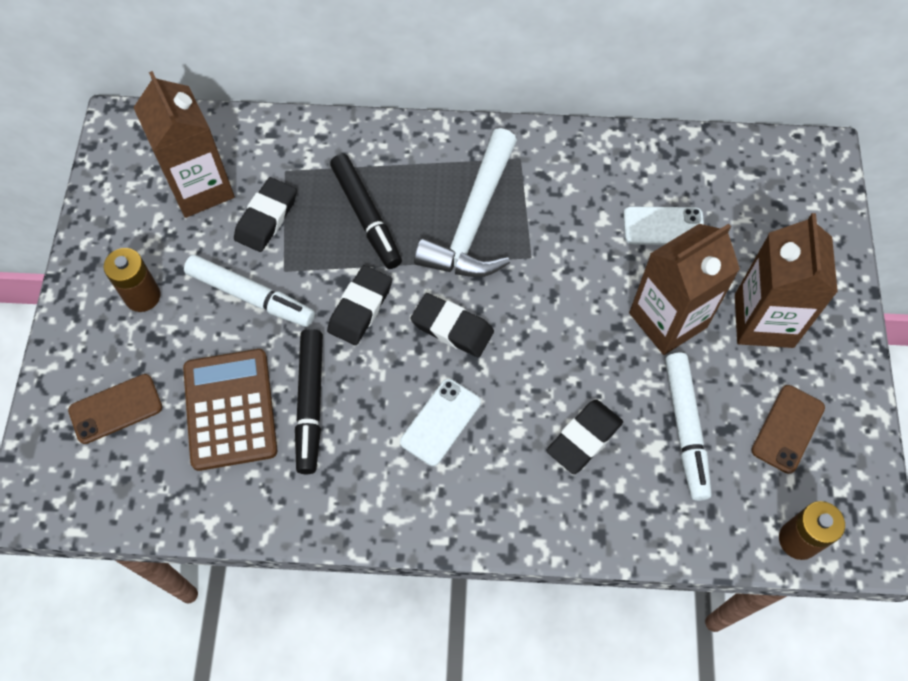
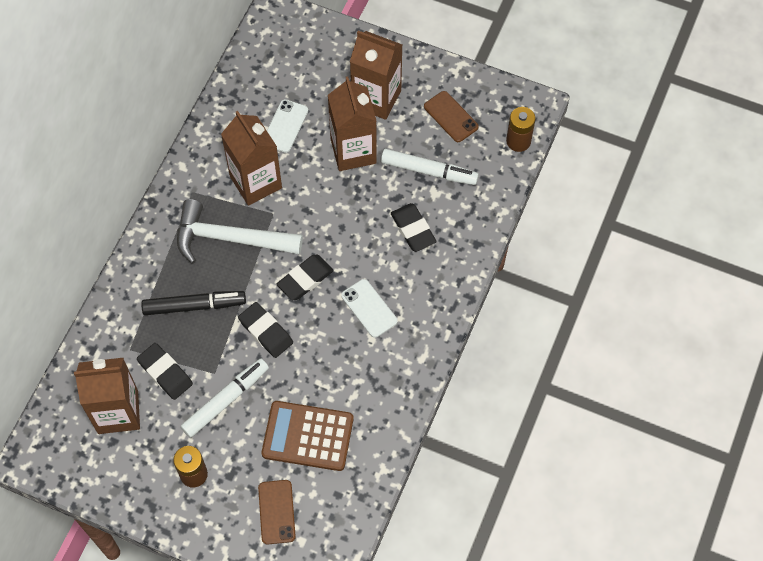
camera: 70 degrees left, 0 degrees up
(310, 403) = (323, 383): black marker -> none
(473, 221) = (229, 238): white hammer -> white hammer turned 150 degrees clockwise
(566, 222) = (255, 182): none -> brown carton

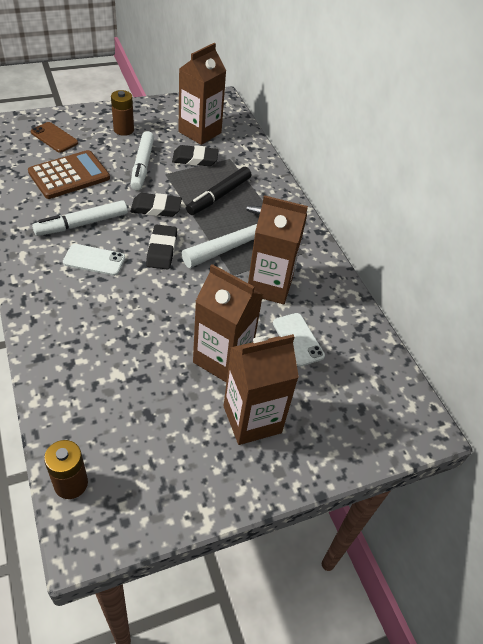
camera: 130 degrees right, 15 degrees down
(413, 229) = (109, 332): black eraser -> none
(428, 171) = (140, 388): white marker -> white marker (82, 224)
(451, 117) = (165, 456): brown phone -> none

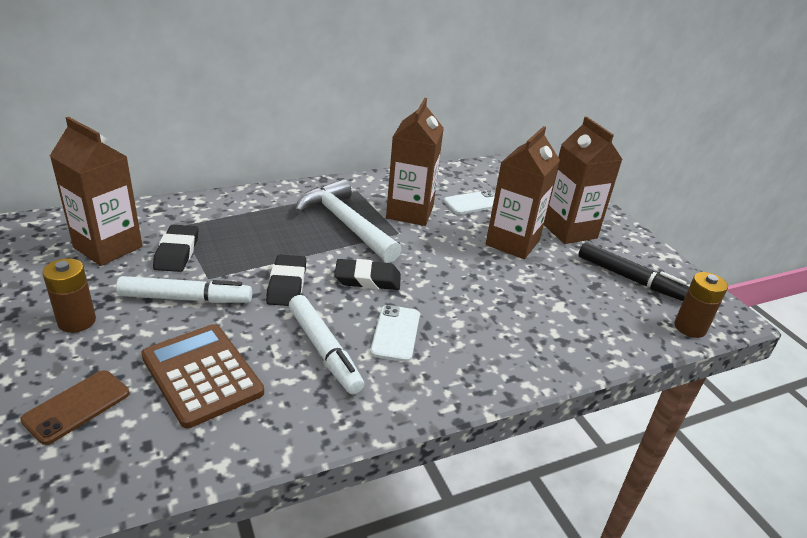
camera: 90 degrees left, 15 degrees down
(219, 196) = (261, 236): black marker -> black marker (629, 278)

